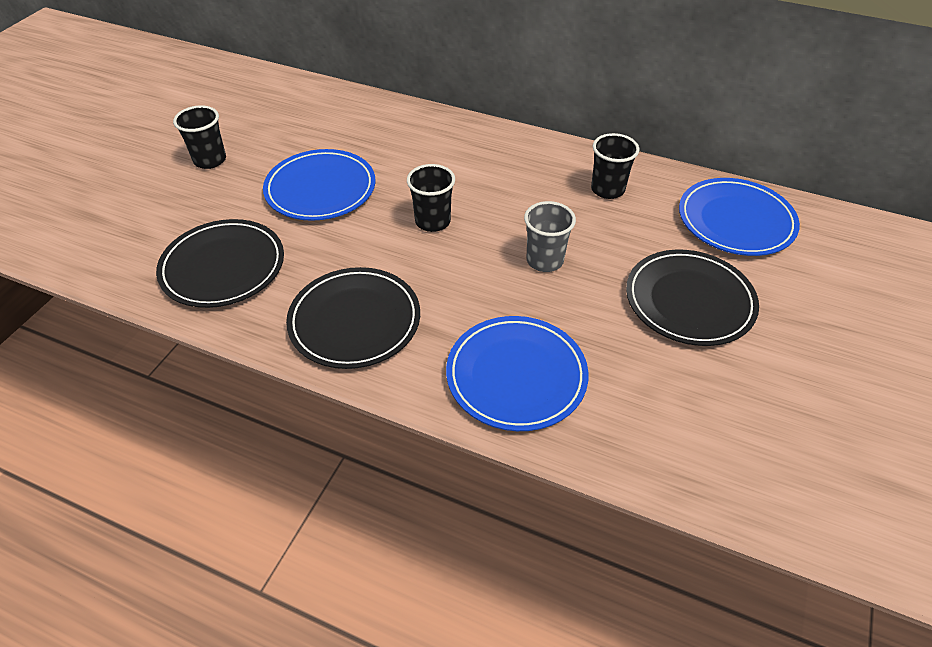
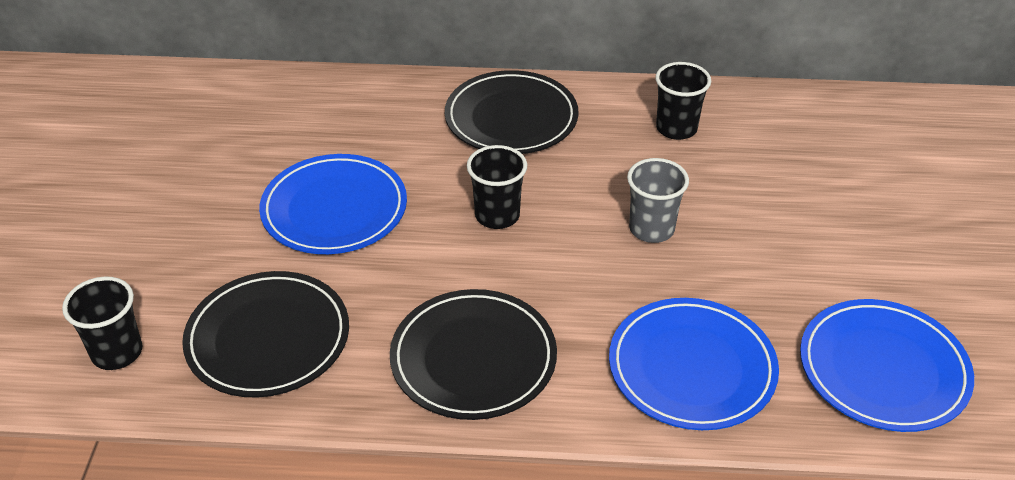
camera: 20 degrees left, 5 degrees down
(210, 160) = (162, 207): black cup -> black cup (117, 352)
(689, 301) = (828, 234): black plate -> black plate (511, 118)
(735, 221) = (830, 132): blue plate -> blue plate (883, 369)

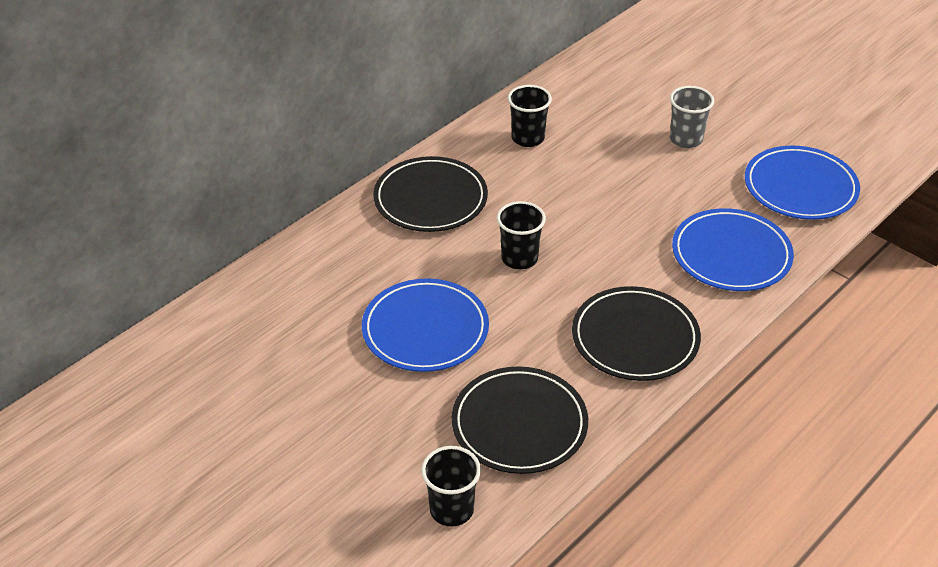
camera: 50 degrees left, 0 degrees up
(651, 229) = (605, 202): grey cup -> grey cup (686, 139)

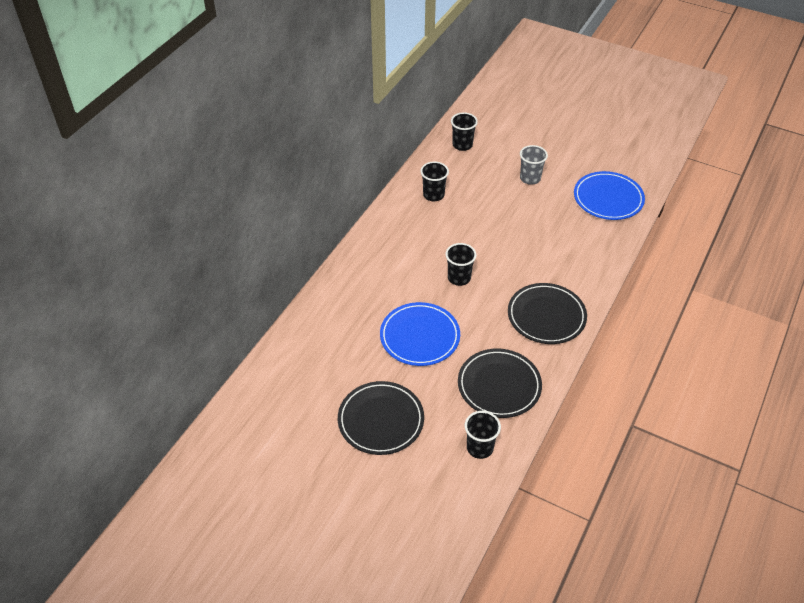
camera: 15 degrees left, 5 degrees up
(430, 199) = (389, 248): black plate -> black plate (381, 420)
(599, 78) = (462, 145): none -> black cup
(731, 254) = (583, 250): blue plate -> none

